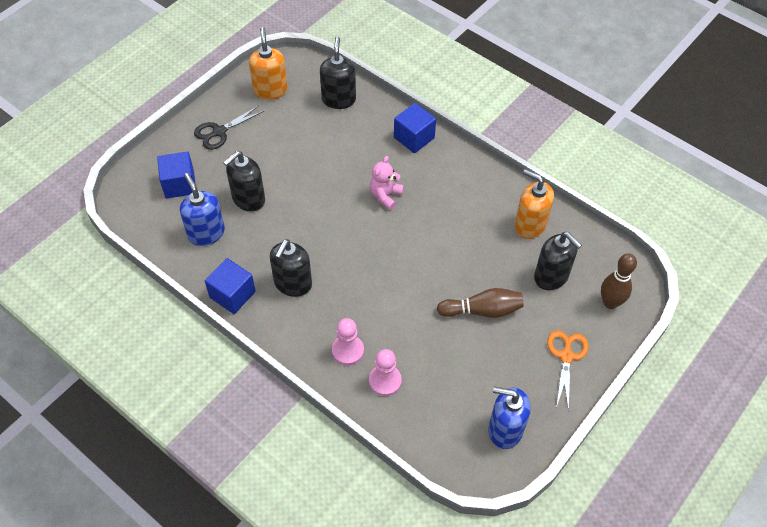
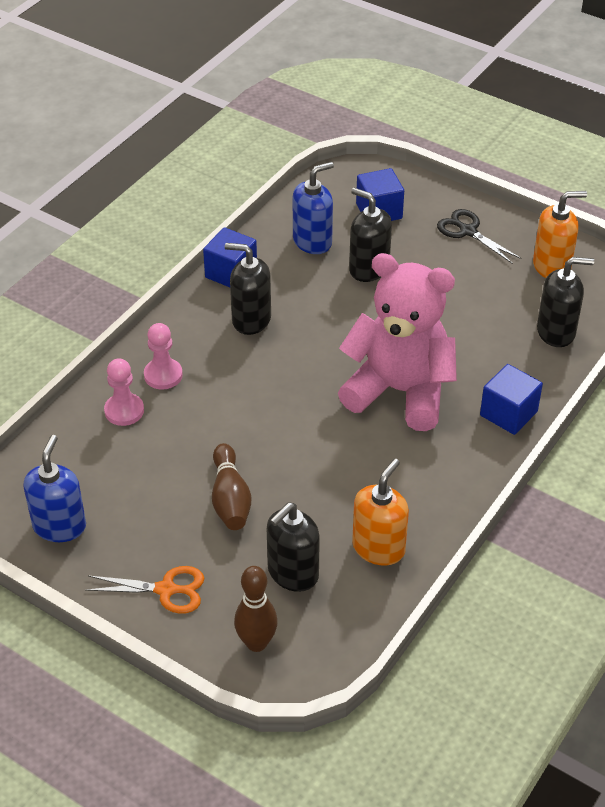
camera: 85 degrees right, 10 degrees down
(385, 196) = (399, 391): pink teddy bear -> pink teddy bear, size x2.40

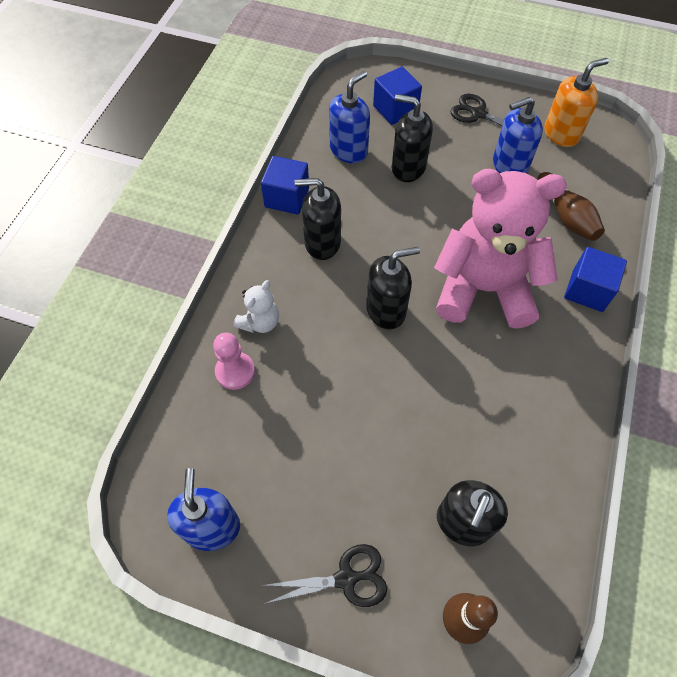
camera: 15 degrees left, 15 degrees up
(163, 375) = (260, 322): pink pawn -> white teddy bear
(166, 590) = (346, 578): orange scissors -> black scissors
(230, 498) = (371, 449): brown bowling pin -> brown bowling pin (566, 216)
(378, 548) = (532, 469): orange soap dispenser -> none
(479, 286) = (509, 166): none -> blue soap dispenser
(556, 332) = (592, 197): black soap dispenser -> black soap dispenser (386, 310)

